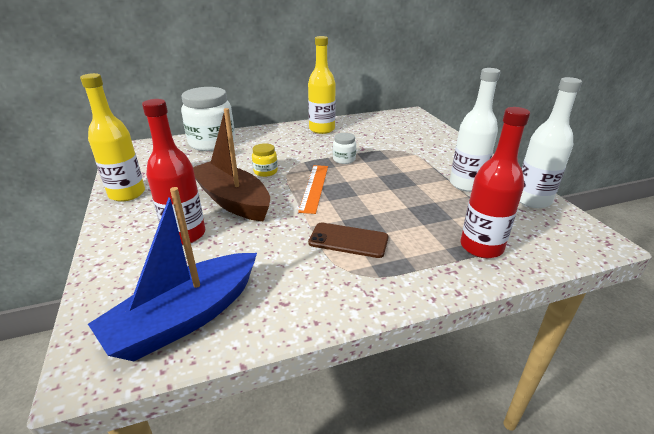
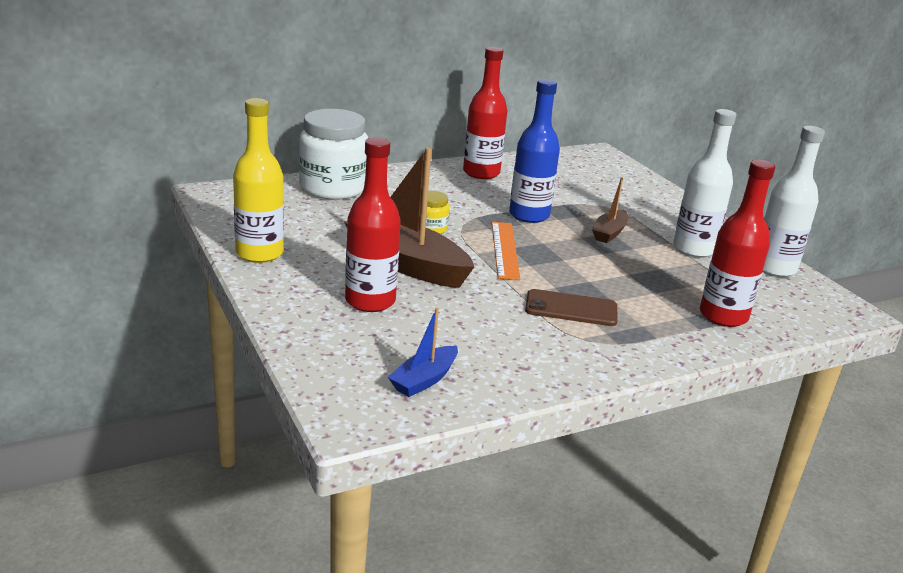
camera: 10 degrees left, 5 degrees down
(186, 317) = (424, 380): blue boat -> blue boat, size x0.50
(322, 129) = (481, 173): yellow bottle -> red bottle
(344, 159) = (529, 215): white jar -> blue bottle
(401, 172) = (609, 233): none -> brown boat

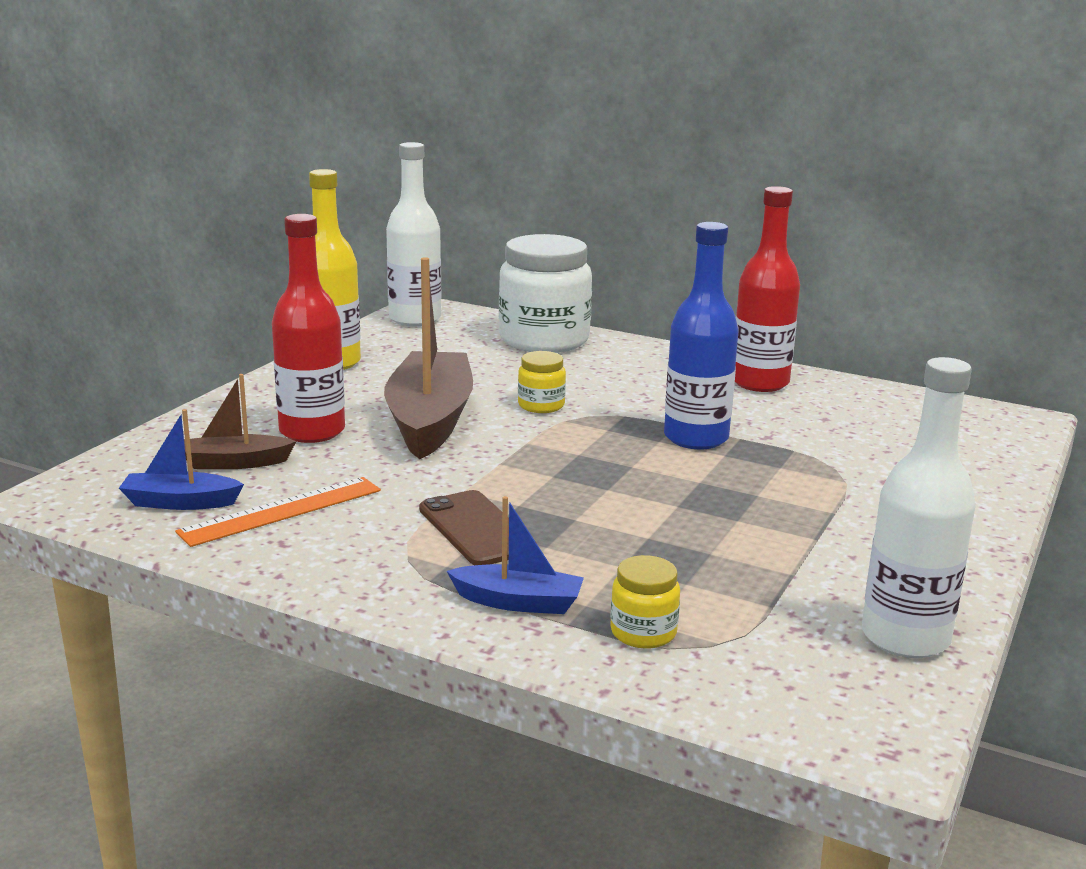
camera: 55 degrees right, 5 degrees down
(505, 250) = (566, 453): orange ruler -> orange ruler (282, 511)
(609, 233) = (753, 494): brown boat -> brown boat (235, 463)
(665, 331) = (518, 602): none -> blue boat
(693, 249) = (831, 560): white bottle -> white bottle (415, 319)
(723, 316) = (643, 632): red bottle -> yellow jar

